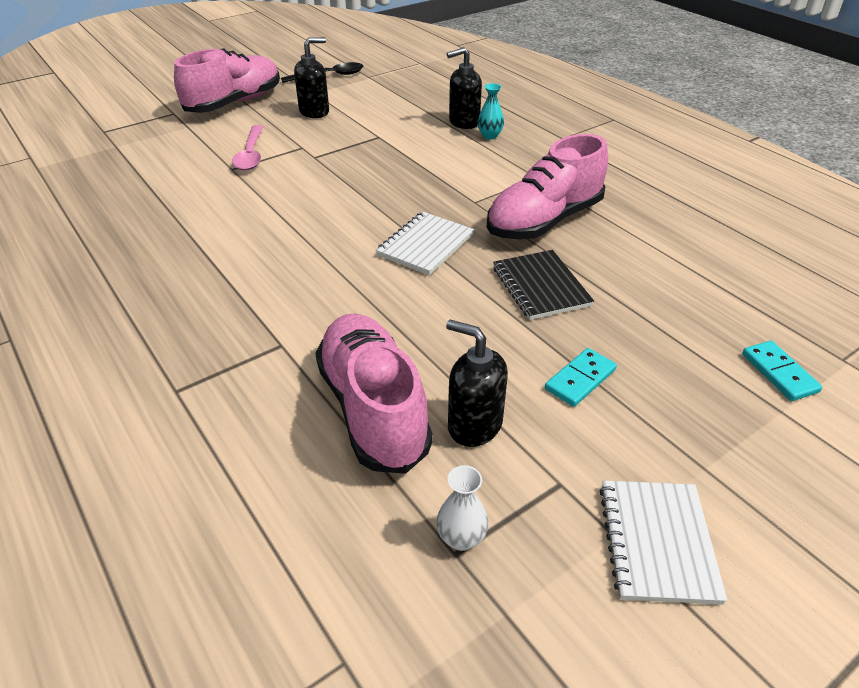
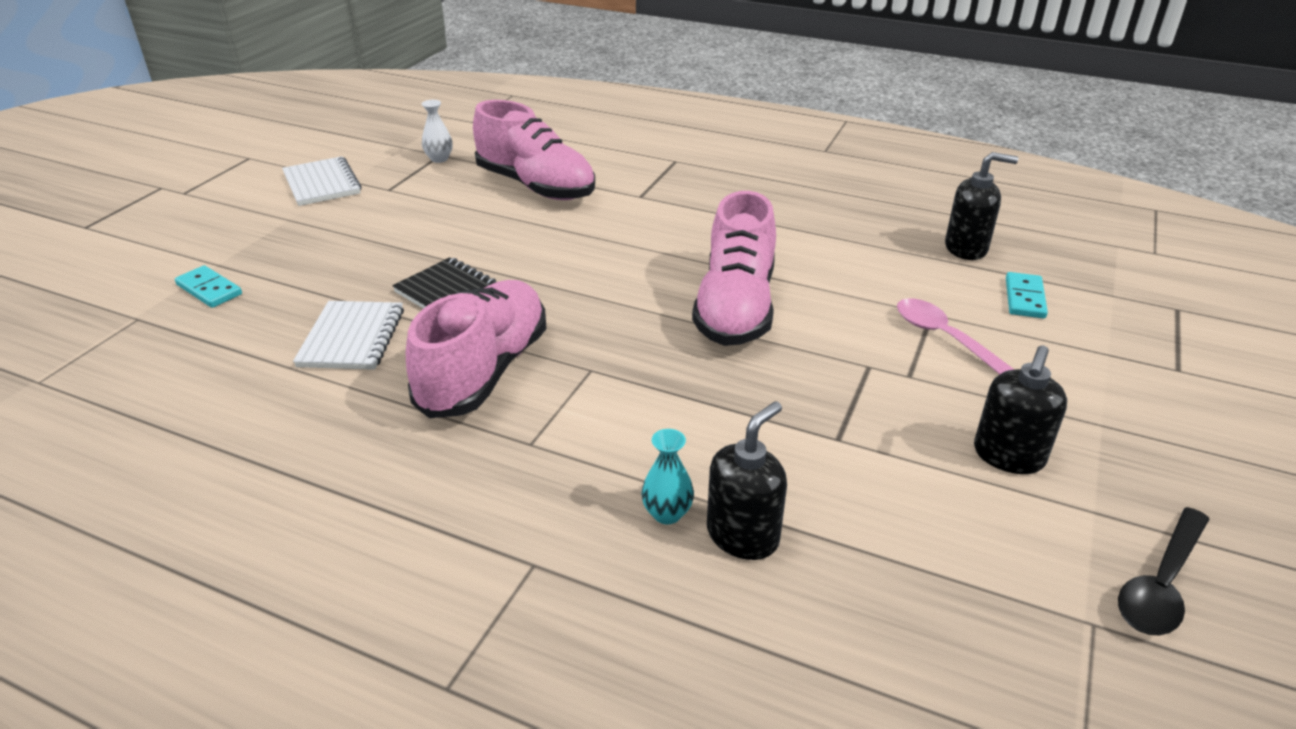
camera: 150 degrees right, 5 degrees down
(234, 103) = (1150, 425): pink shoe -> pink shoe (735, 307)
(425, 245) = (601, 298): white notebook -> white notebook (352, 338)
(474, 425) = (460, 197): black soap dispenser -> black soap dispenser (966, 248)
(580, 379) = (390, 239): turquoise domino -> turquoise domino (1025, 298)

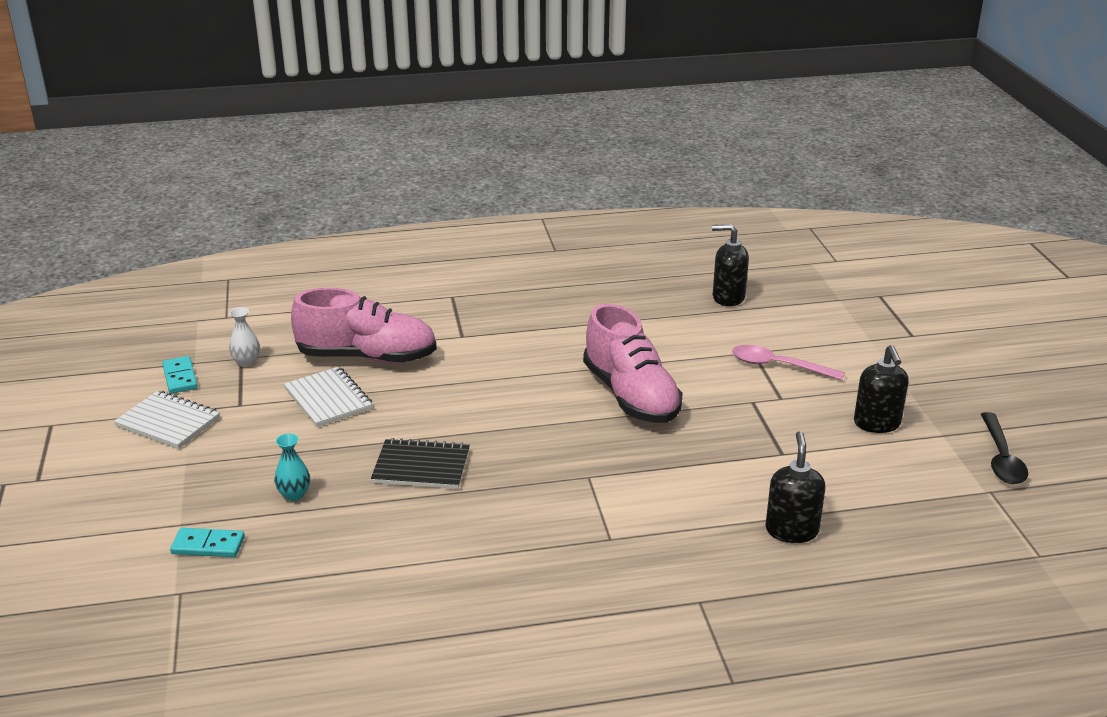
camera: 35 degrees left, 5 degrees down
(352, 338) = (388, 529): white notebook -> white notebook (328, 399)
(484, 371) = (518, 508): pink shoe -> none
(667, 513) = (739, 539): turquoise vase -> turquoise vase (294, 494)
(966, 248) = (728, 297): black soap dispenser -> black soap dispenser turned 135 degrees counterclockwise
(1025, 298) = (794, 320): turquoise domino -> turquoise domino (180, 377)

